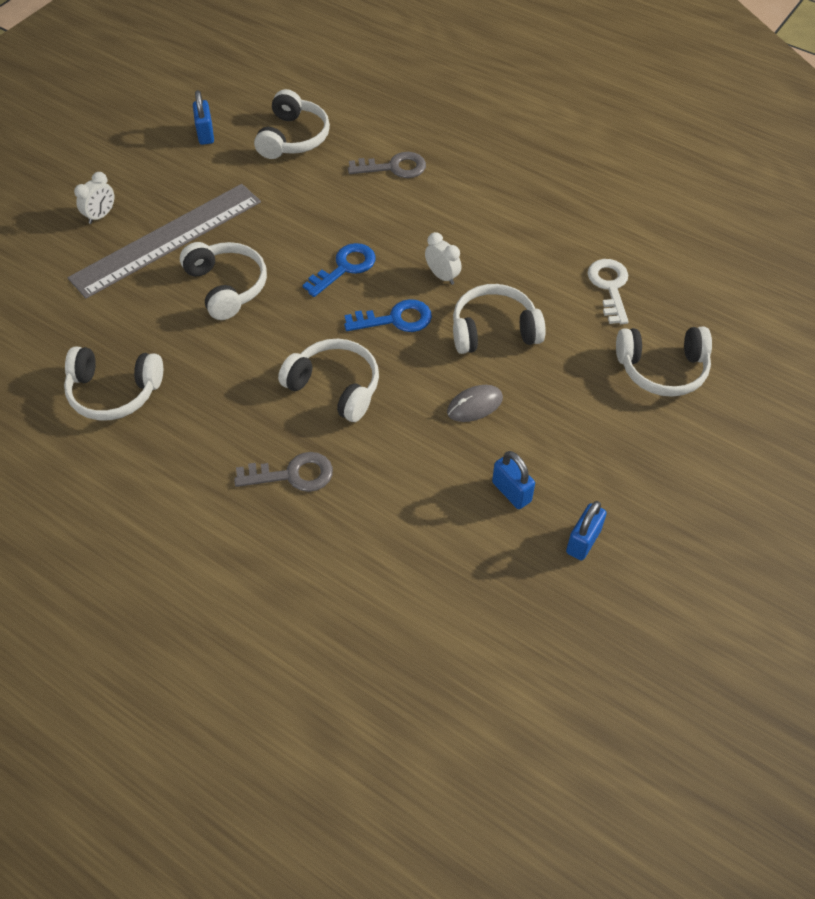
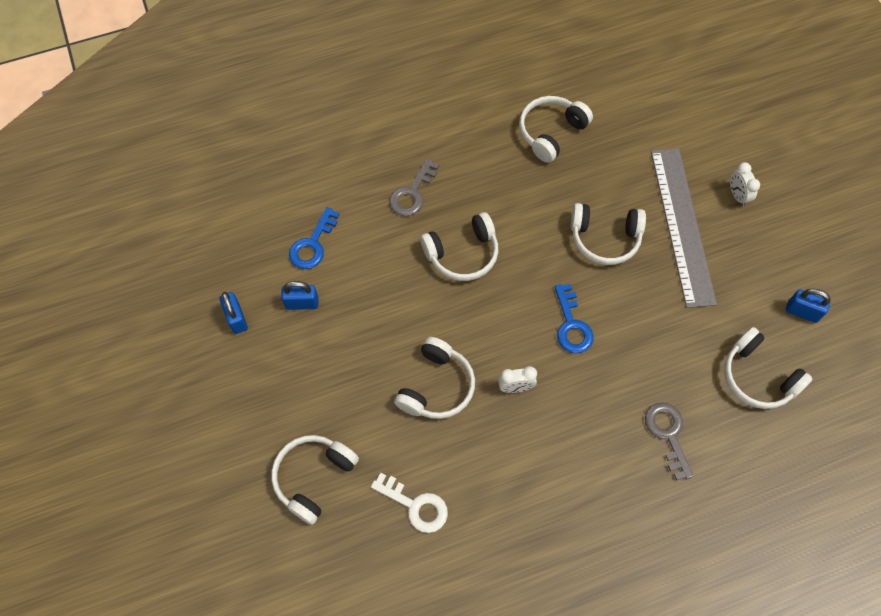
camera: 125 degrees right, 10 degrees up
(394, 167) = (668, 434): grey key -> grey key turned 135 degrees clockwise
(396, 319) = (495, 328): blue key -> blue key (312, 244)
(475, 405) = (382, 328): grey mouse -> none

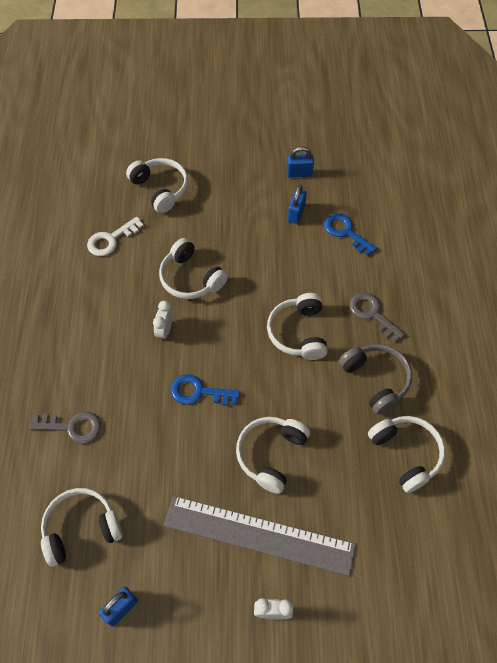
camera: 110 degrees right, 5 degrees down
(487, 173) = (375, 380): none -> grey headphones

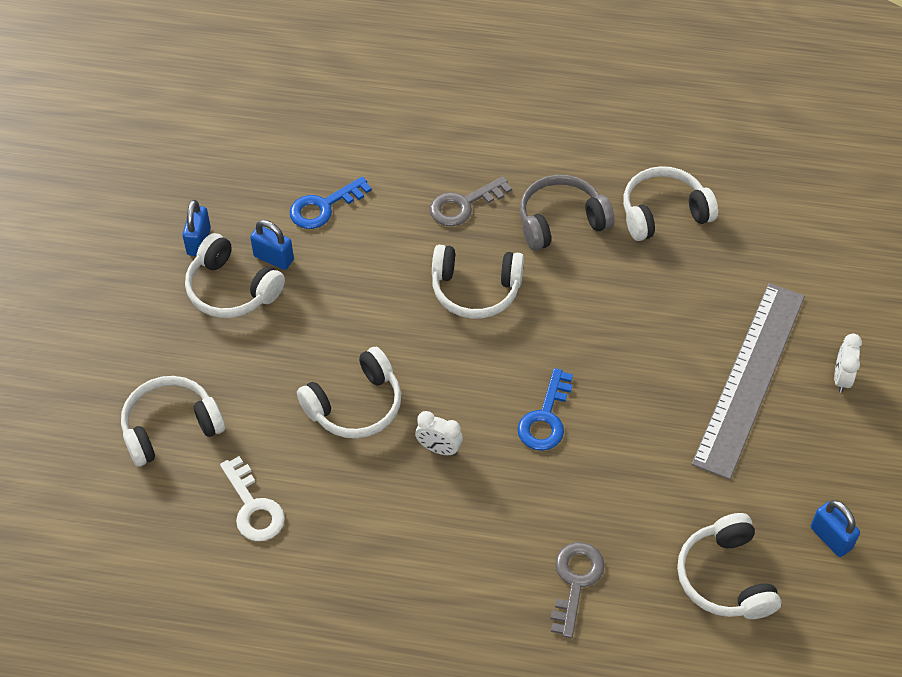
camera: 80 degrees left, 5 degrees down
(271, 455) = (647, 349): white headphones -> white headphones (232, 289)

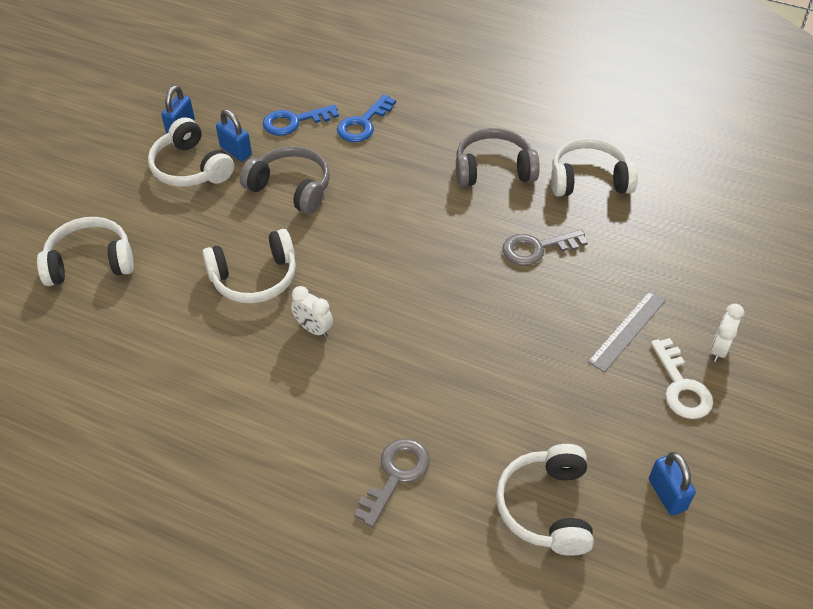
camera: 15 degrees right, 5 degrees down
(253, 507) = (129, 342): white key -> white key (681, 387)
(352, 291) = (291, 188): none -> grey headphones
(463, 205) = (412, 141): grey key -> grey key (536, 248)
(475, 289) = (398, 207): white headphones -> none
(545, 418) = (421, 324): blue key -> blue key (363, 124)
(749, 378) = (627, 330): grey ruler -> grey ruler, size x0.50

